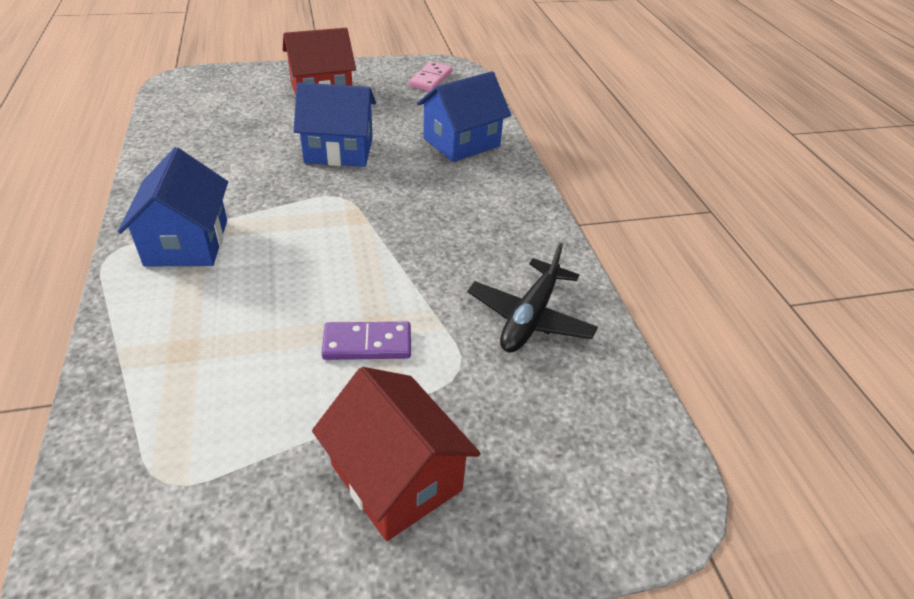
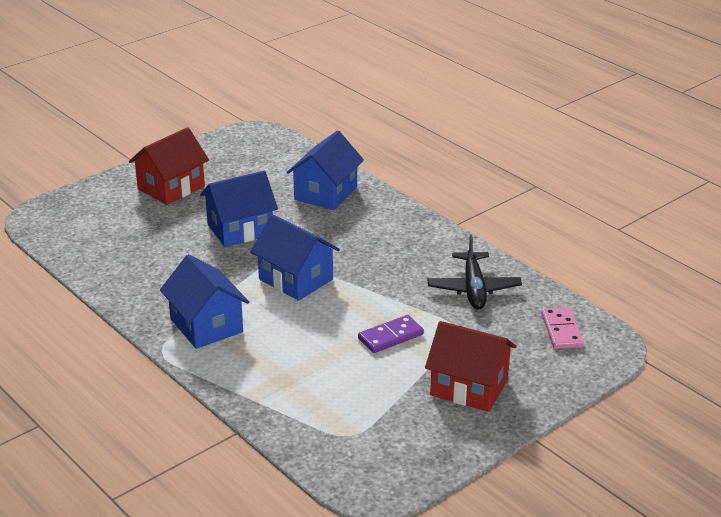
camera: 25 degrees left, 10 degrees down
(335, 224) = (295, 279): none -> blue house
(430, 79) = (249, 148): pink domino -> pink domino (561, 330)

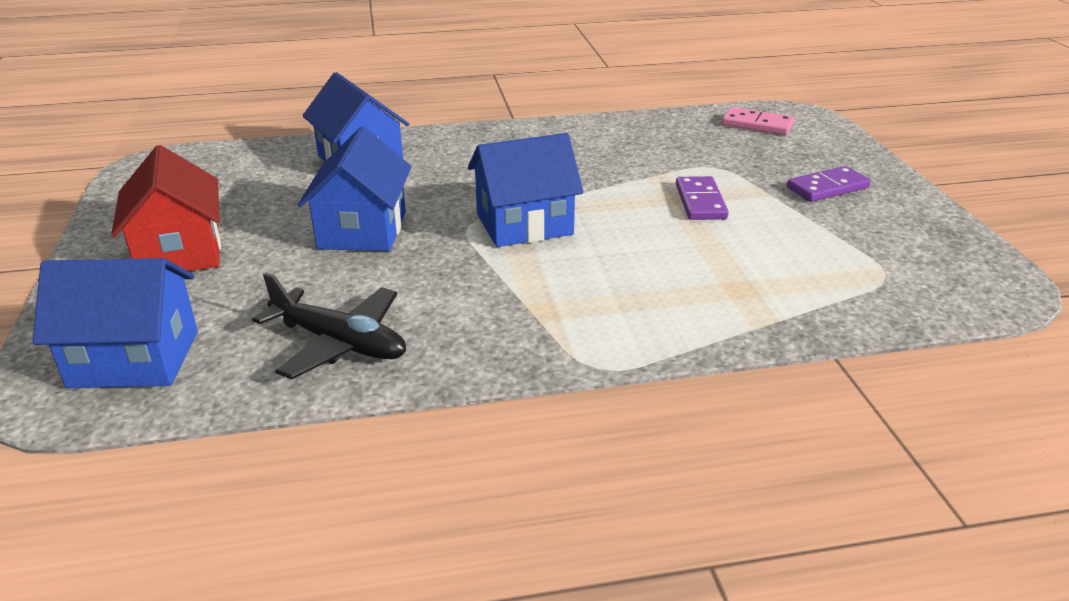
camera: 60 degrees left, 0 degrees up
(206, 325) = (566, 312): blue house -> blue house (134, 359)
(469, 387) = (827, 188): red house -> purple domino
(474, 289) = (648, 140): black plane -> black plane (340, 343)

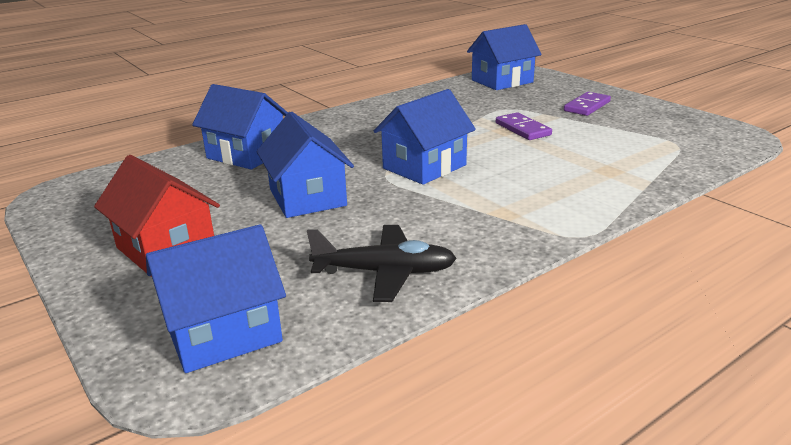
camera: 25 degrees left, 5 degrees down
(757, 125) = (502, 81): pink domino -> blue house

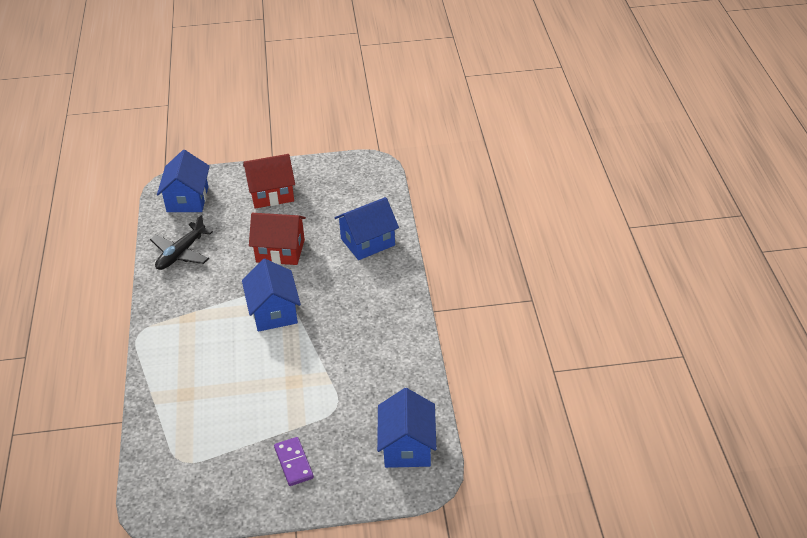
camera: 120 degrees right, 15 degrees up
(307, 197) = (280, 251): blue house -> red house
(522, 129) = (286, 392): purple domino -> none

